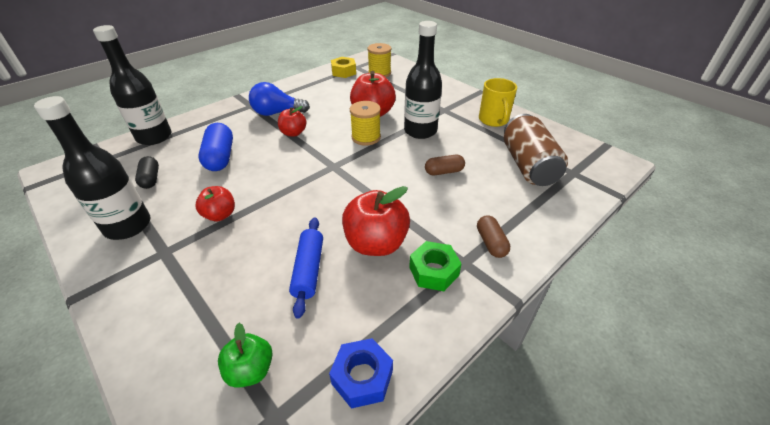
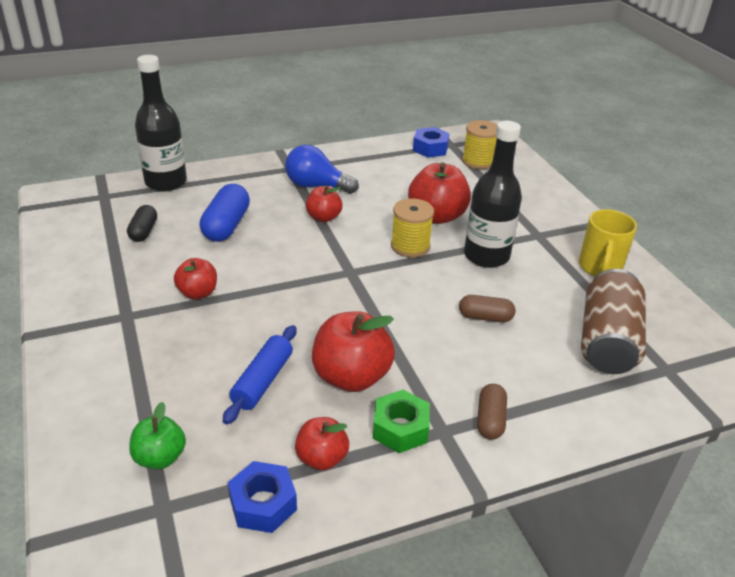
camera: 20 degrees right, 5 degrees down
(128, 226) = (102, 277): black bottle -> none
(343, 72) = (430, 148): yellow nut -> blue nut
(389, 317) = (321, 458): none -> red apple

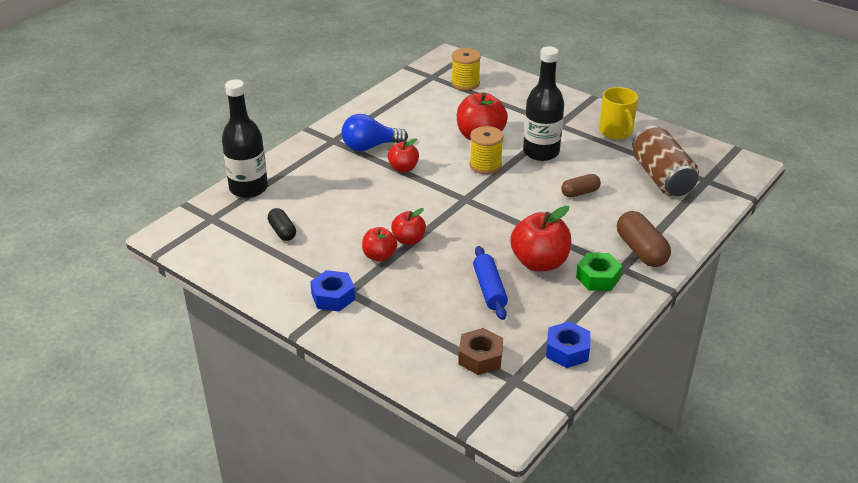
camera: 30 degrees left, 0 degrees up
(160, 457) = (480, 357): green apple -> brown nut
(226, 226) = (340, 202): blue capsule -> none
(321, 458) = (572, 313): red apple -> red apple (408, 240)
(430, 148) = (420, 85): blue nut -> blue nut (333, 297)
(490, 420) = (641, 250): brown capsule -> brown capsule, size x1.62

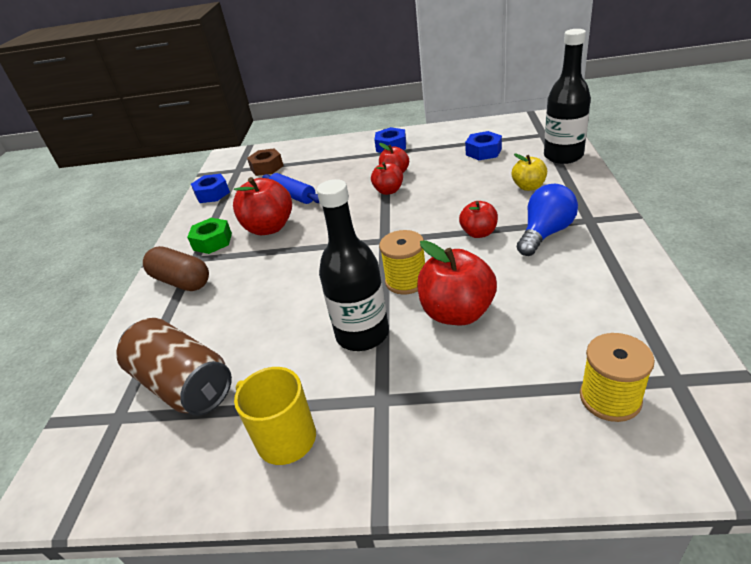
camera: 150 degrees right, 0 degrees up
(282, 231) = (483, 152): black capsule -> blue nut
(318, 180) = (528, 187): none -> yellow apple
(580, 192) = (276, 307): brown capsule -> none

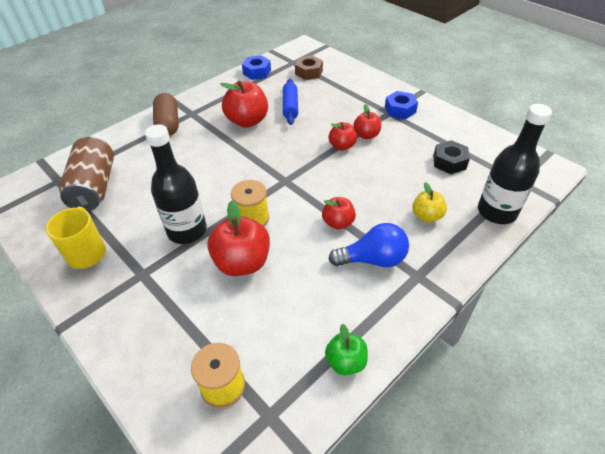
camera: 40 degrees right, 10 degrees up
(212, 242) = (212, 108): green nut -> none
(483, 152) = (449, 162): blue nut -> black nut
(649, 300) = (346, 362): none -> green apple

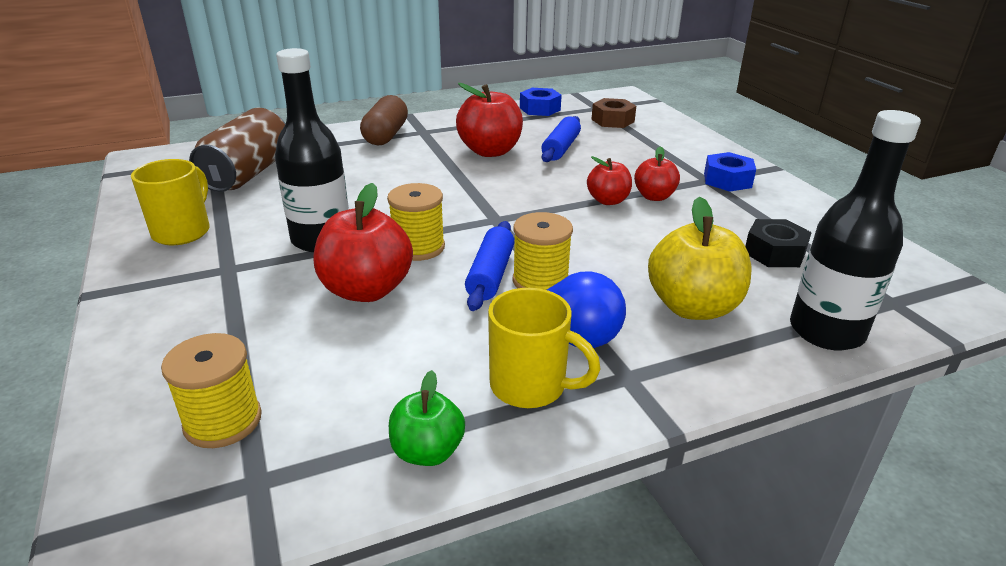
camera: 20 degrees right, 15 degrees down
(308, 227) = (491, 275): none -> blue rolling pin
(338, 223) = (540, 281): red apple -> yellow spool
(373, 300) = (530, 386): none -> yellow mug
(427, 216) = (692, 307): yellow apple -> yellow apple, size x1.70

